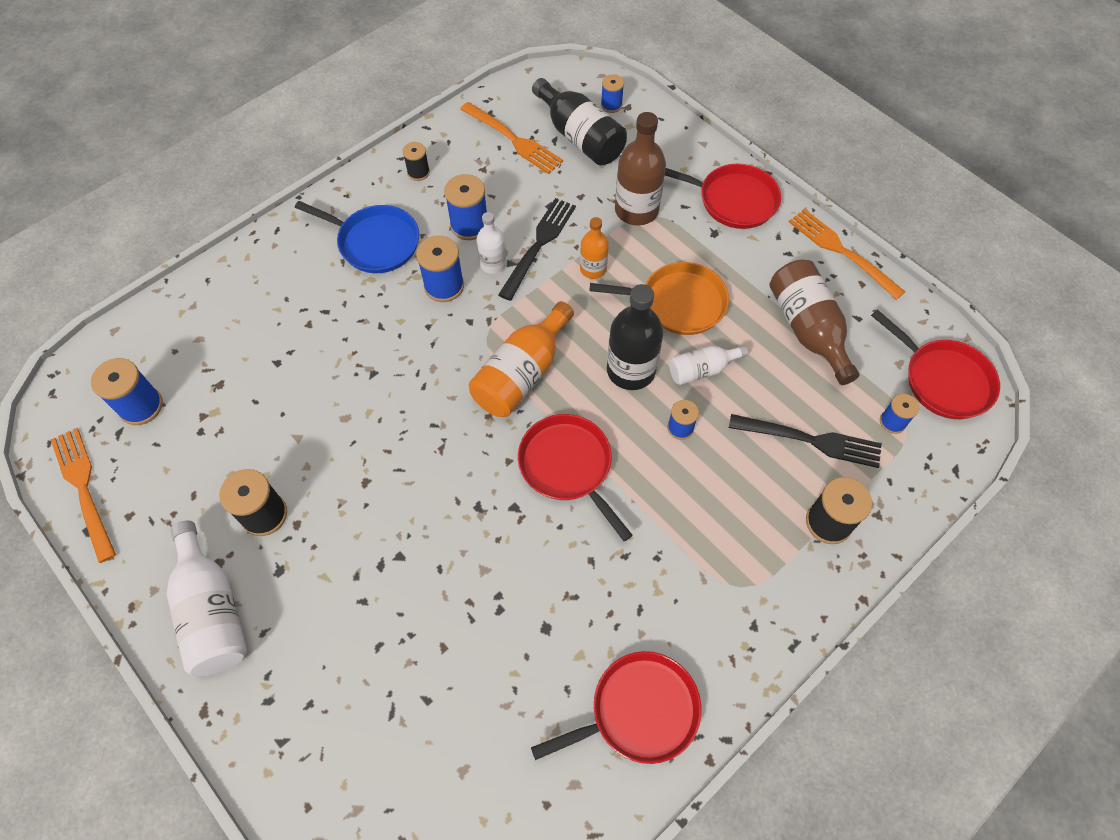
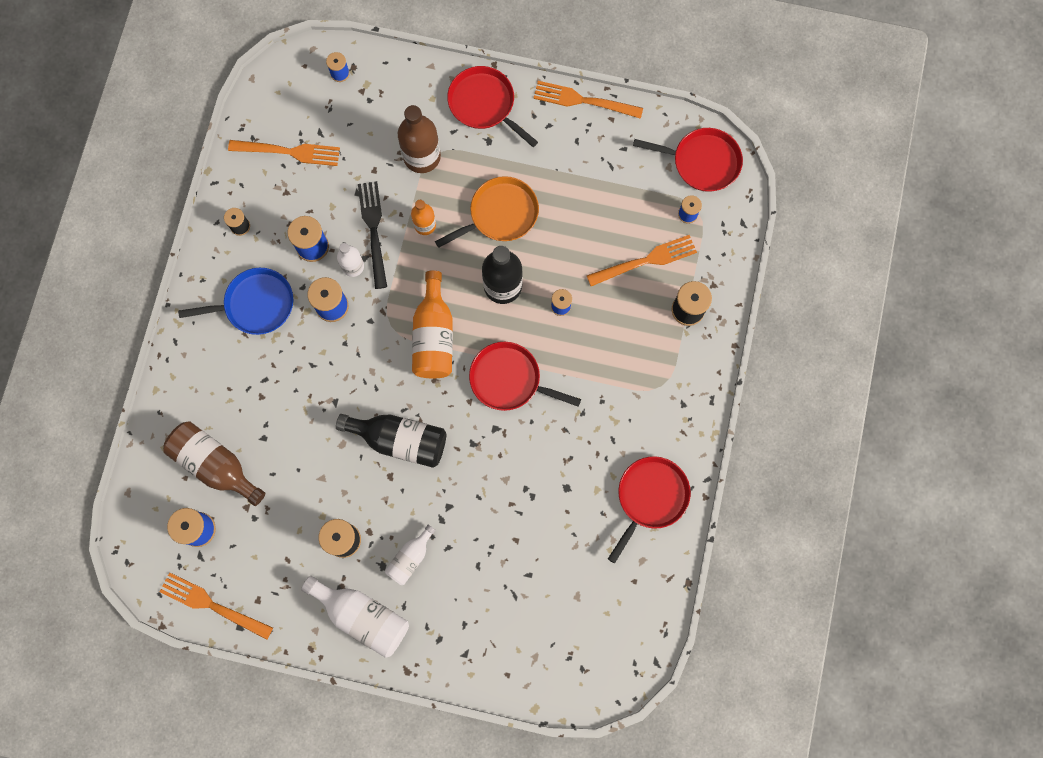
camera: 35 degrees left, 15 degrees up
(580, 137) = (337, 118): black bottle -> black bottle (400, 440)
(701, 370) = (548, 255): white bottle -> white bottle (410, 558)
(733, 200) = (484, 104): red pan -> red pan turned 120 degrees counterclockwise
(807, 329) = (596, 179): brown bottle -> brown bottle (215, 465)
(810, 440) = (645, 261): black fork -> orange fork

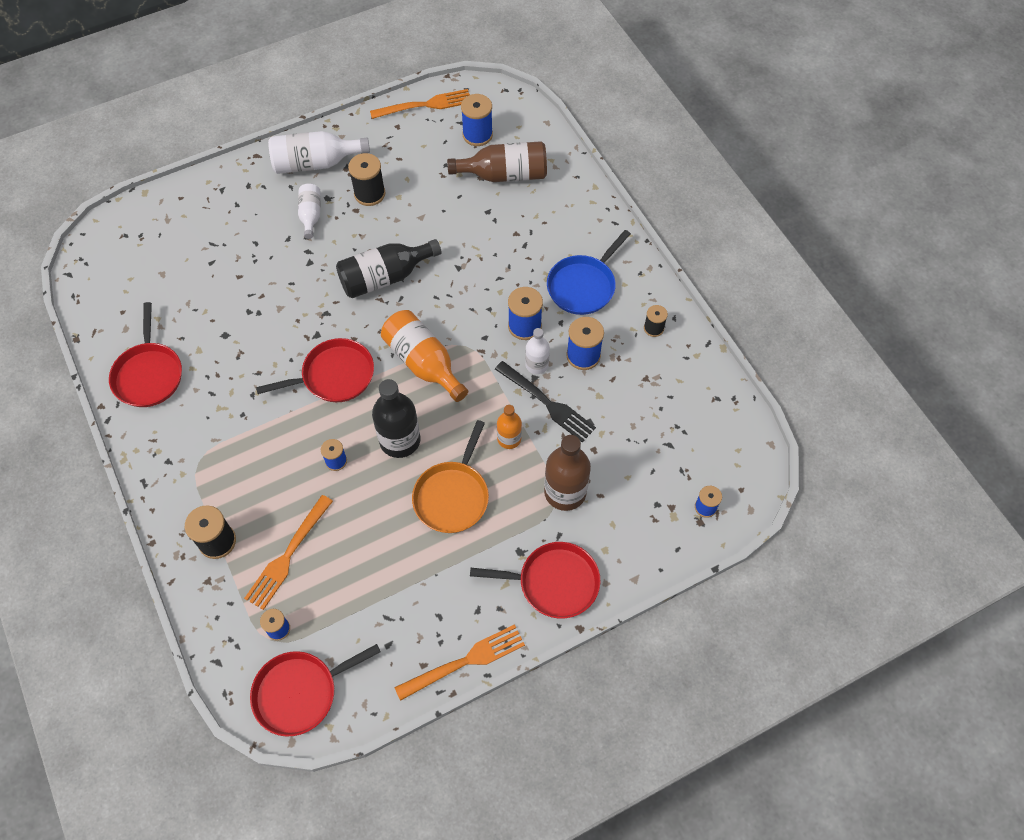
camera: 140 degrees right, 15 degrees down
(289, 152) = (677, 410): orange fork -> none

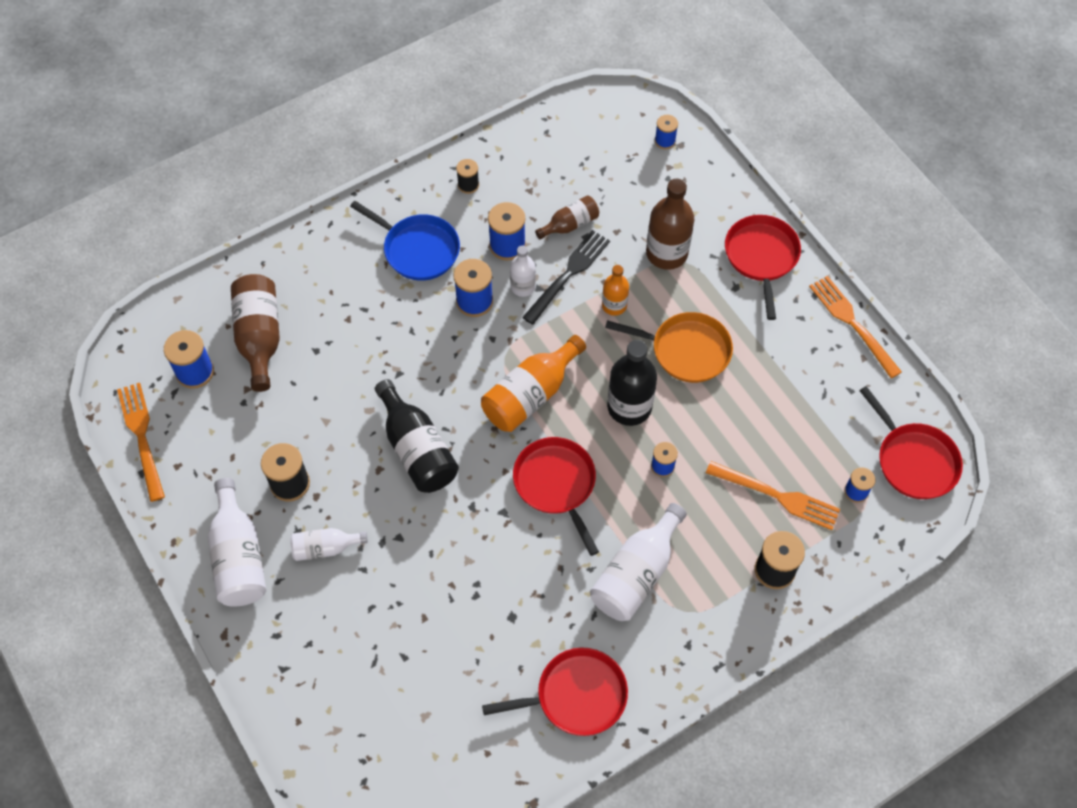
camera: 95 degrees left, 0 degrees up
(239, 429) = (636, 574): none -> white bottle
(604, 409) = (570, 224): none -> brown bottle

